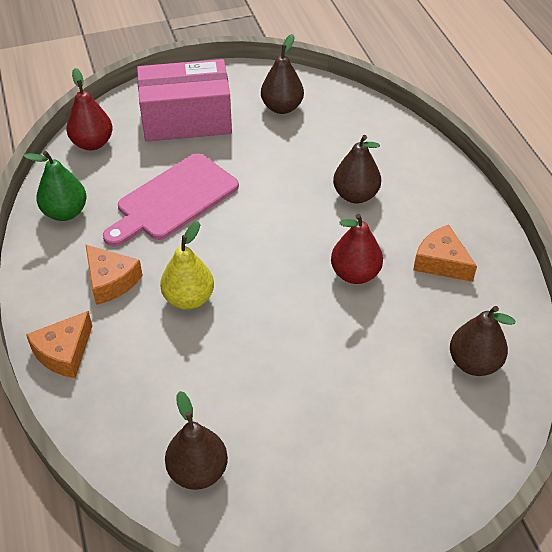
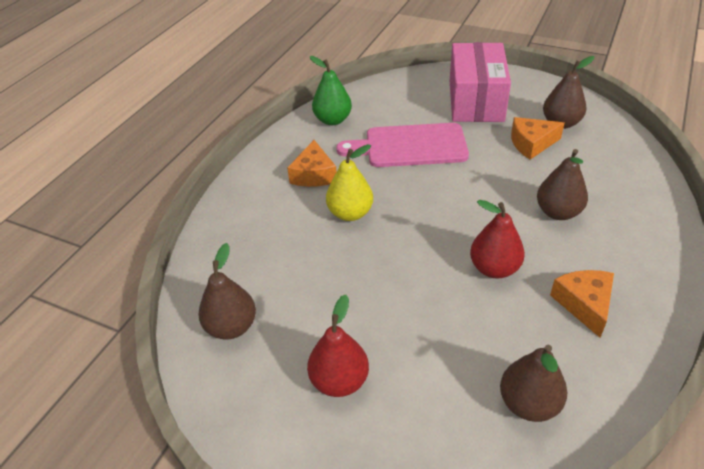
camera: 45 degrees right, 5 degrees down
(64, 352) = (240, 200): orange cheese -> orange cheese (531, 144)
(92, 143) = (395, 88): red pear -> red pear (339, 381)
(186, 119) = (476, 100): pink box -> pink box turned 60 degrees clockwise

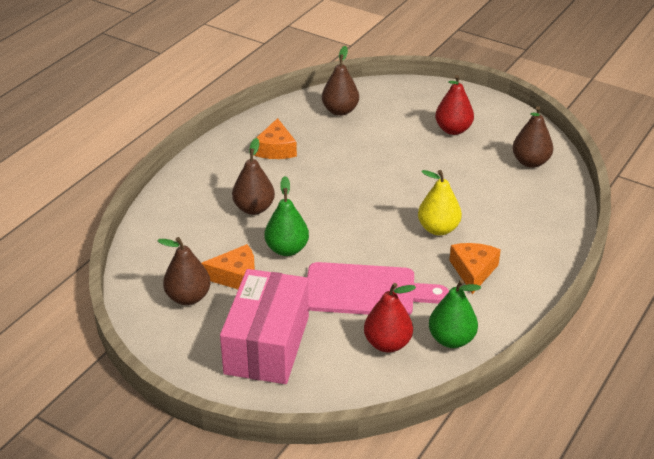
camera: 175 degrees left, 5 degrees down
(494, 268) = (328, 175): red pear -> red pear (387, 344)
(498, 173) = (287, 249): none -> green pear

